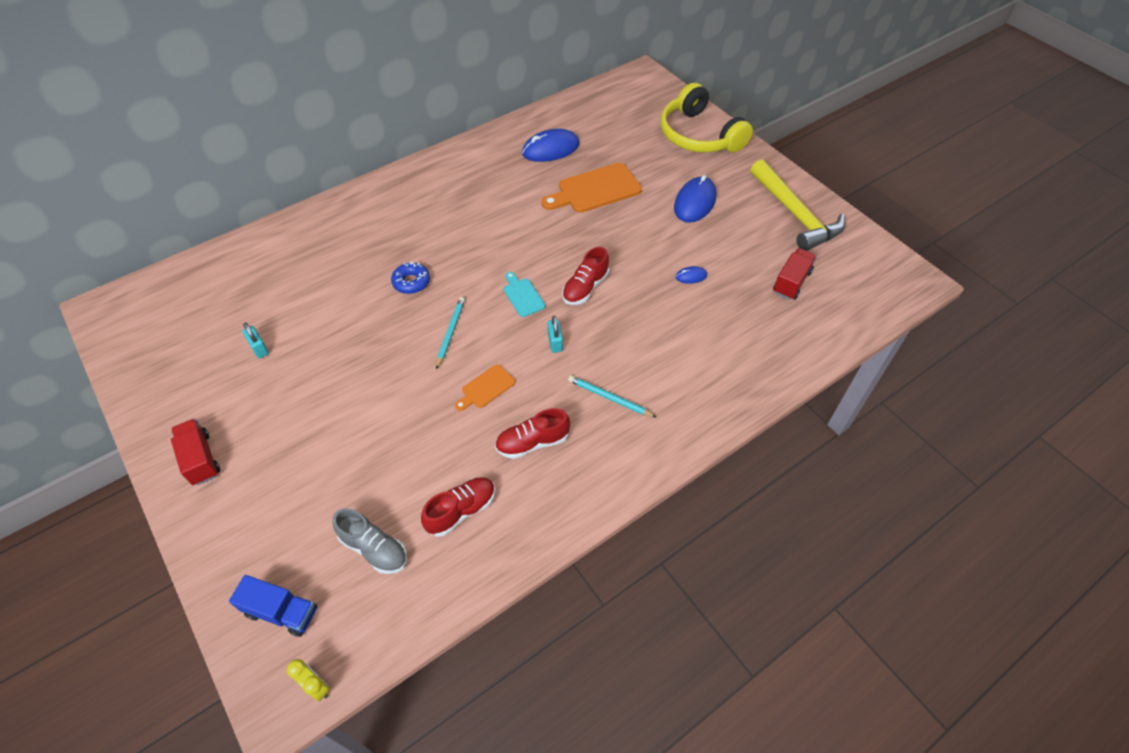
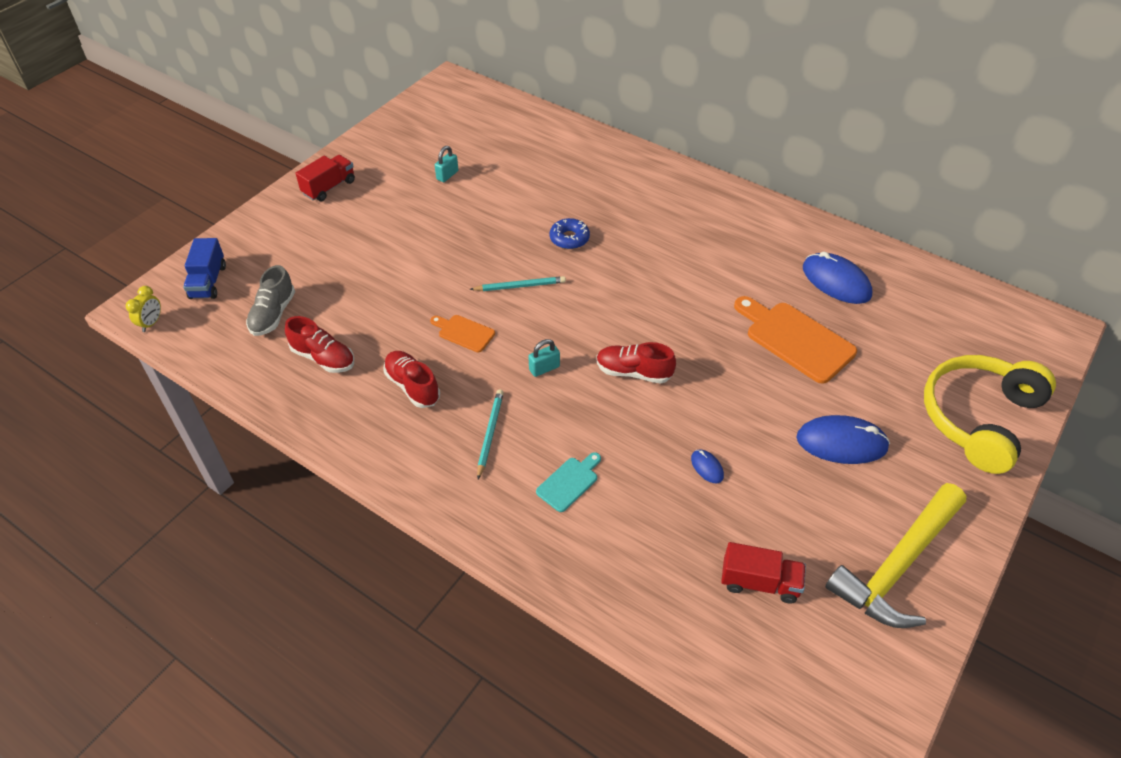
camera: 70 degrees right, 5 degrees down
(523, 296) = (595, 324): turquoise cutting board -> turquoise cutting board (569, 482)

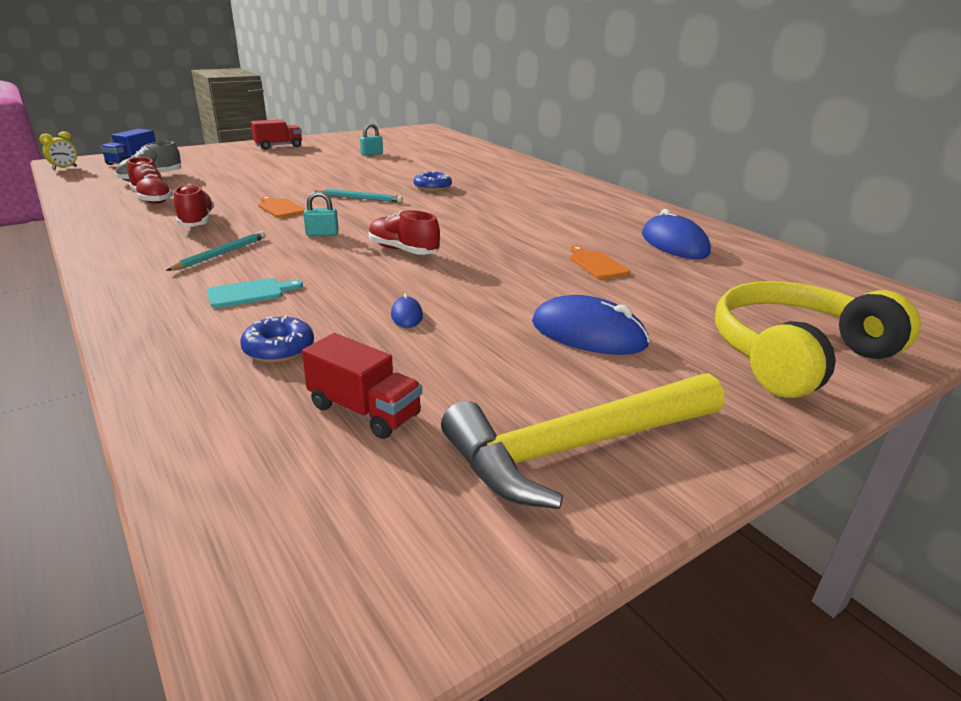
camera: 20 degrees right, 20 degrees down
(653, 542) = (279, 349): none -> blue donut
(795, 339) = (597, 264): orange cutting board -> orange cutting board, size x0.53

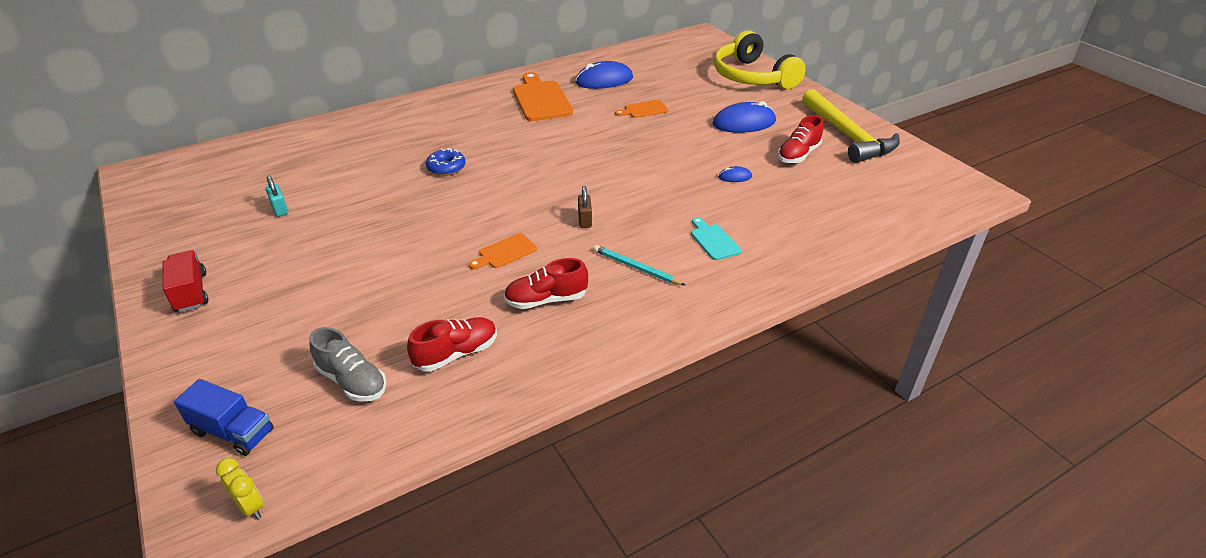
camera: 85 degrees left, 10 degrees up
(279, 349) = (789, 218): blue donut -> none
(322, 234) = (585, 220): turquoise padlock -> brown padlock
(360, 198) = (477, 207): turquoise pencil -> none
(364, 411) = (841, 186): red truck -> none
(403, 250) = (623, 180): red shoe -> red shoe (798, 155)
(588, 333) = (744, 123): blue mouse -> blue mouse turned 45 degrees clockwise
(595, 215) = (541, 99): none -> orange cutting board

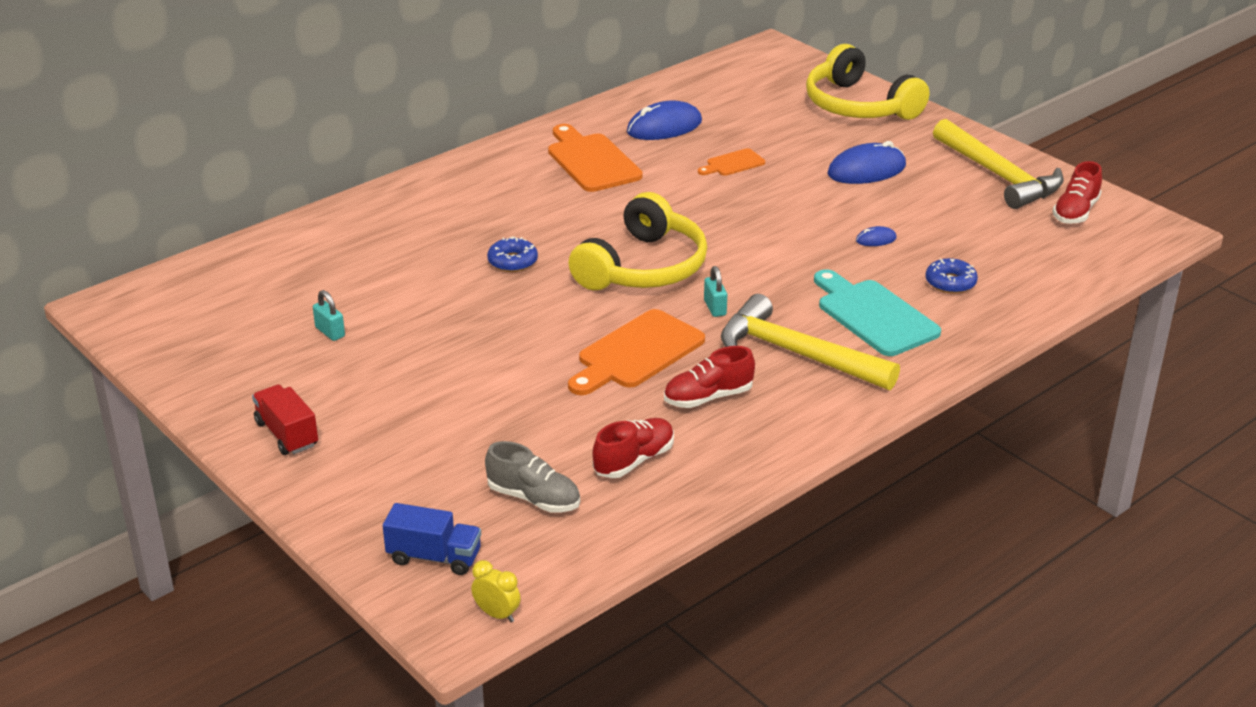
camera: 10 degrees left, 5 degrees down
(505, 252) = (636, 353): orange cutting board -> orange cutting board, size x1.90
(543, 182) = (643, 267): none -> yellow headphones
(585, 220) = (715, 308): brown padlock -> turquoise padlock
(636, 268) = (796, 354): turquoise pencil -> yellow hammer
(713, 240) = (874, 315): turquoise cutting board -> turquoise cutting board, size x1.90
(786, 219) = (950, 283): none -> blue donut
(798, 155) = (944, 205): red shoe -> red shoe (1075, 212)

